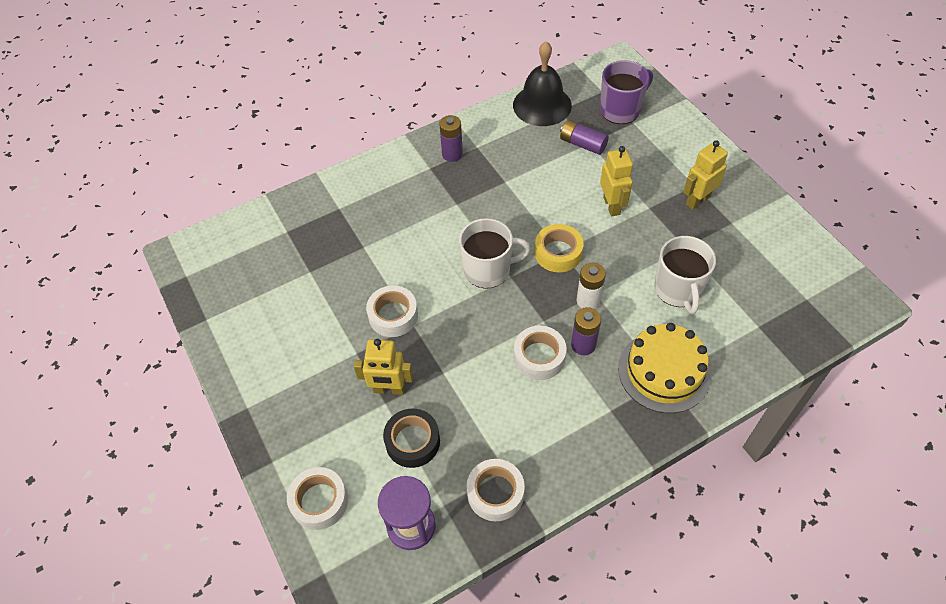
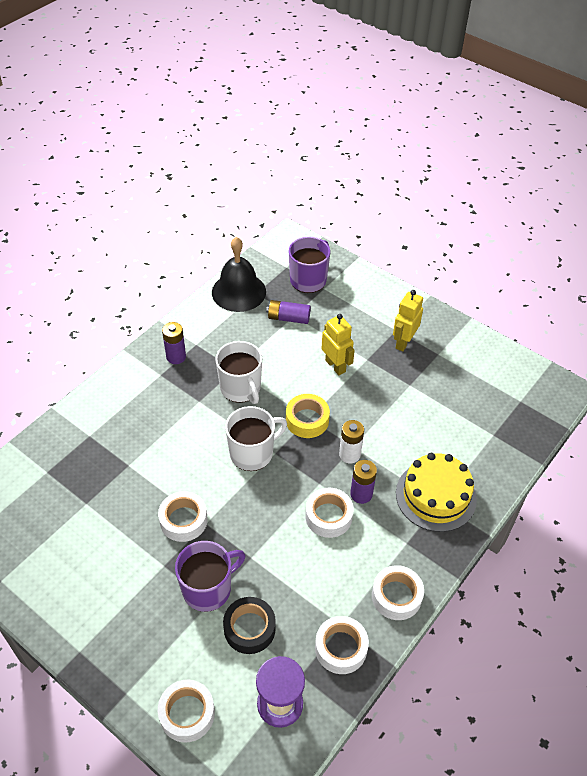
camera: 25 degrees left, 5 degrees down
(389, 389) = (208, 589): yellow robot -> purple mug
(576, 461) = (396, 596): none -> white tape
(678, 289) = (419, 423): white mug -> white mug (241, 388)

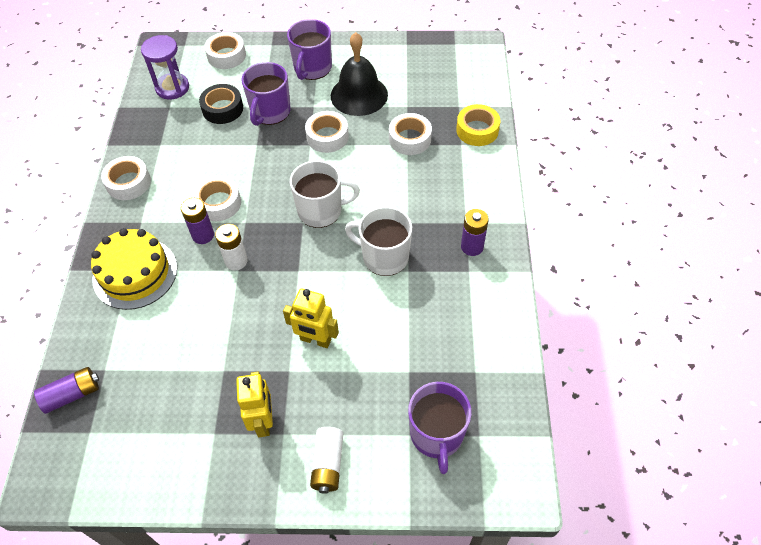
camera: 145 degrees right, 5 degrees up
(119, 618) = (312, 68): none -> purple mug
(238, 292) = (494, 360): black bell -> black bell (359, 95)
(252, 453) = (321, 211): white mug -> white mug turned 120 degrees counterclockwise
(288, 318) = (411, 364): purple battery -> purple battery (72, 394)
(307, 420) = (298, 267): yellow tape -> yellow tape (477, 130)
(341, 648) = (151, 133): white tape -> white tape (410, 139)
(381, 302) = (328, 464): none -> white battery

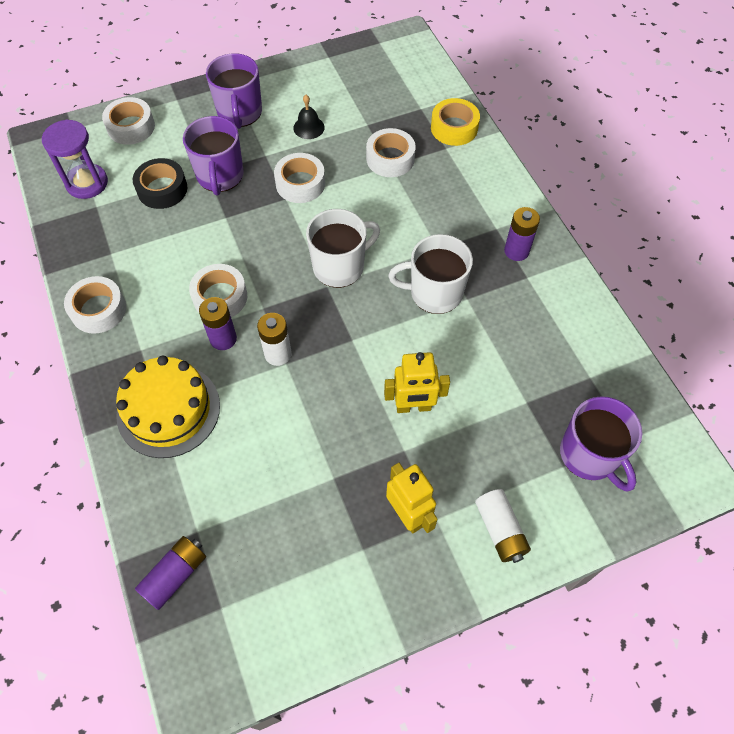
camera: 25 degrees left, 5 degrees up
(359, 95) = (308, 127): black bell -> black bell, size x0.47

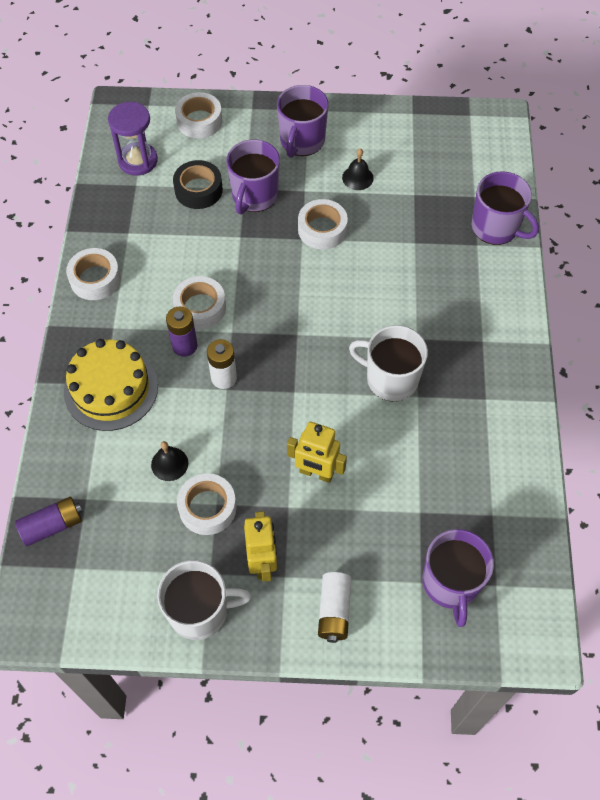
camera: 25 degrees right, 0 degrees up
(266, 459) = (169, 464): none -> black bell
(340, 266) = (317, 321): white mug -> white mug (200, 611)
(390, 159) = (418, 236): white tape -> white tape (207, 508)
(454, 128) = (496, 227): yellow tape -> purple mug
(516, 251) = (489, 370): purple battery -> none

